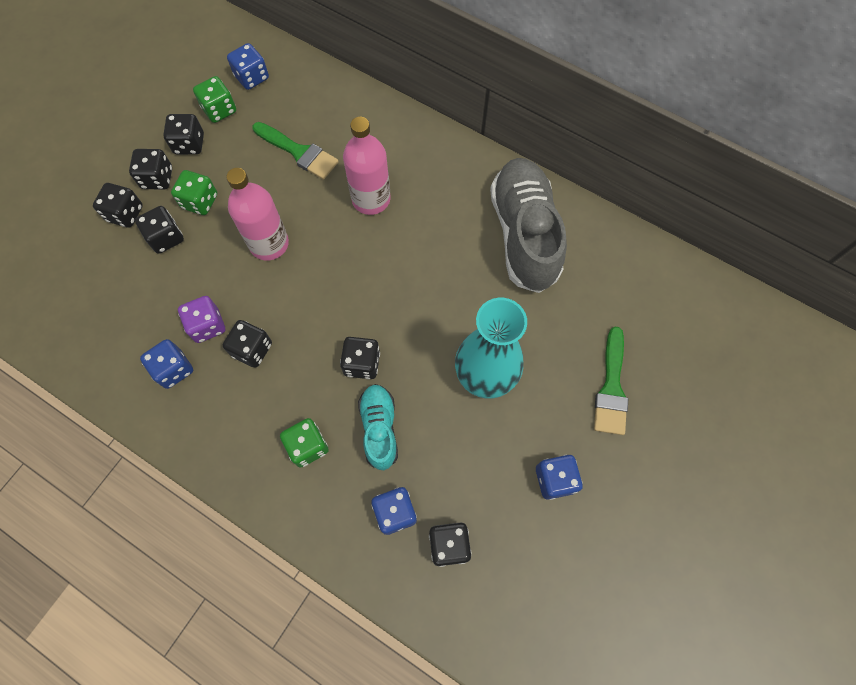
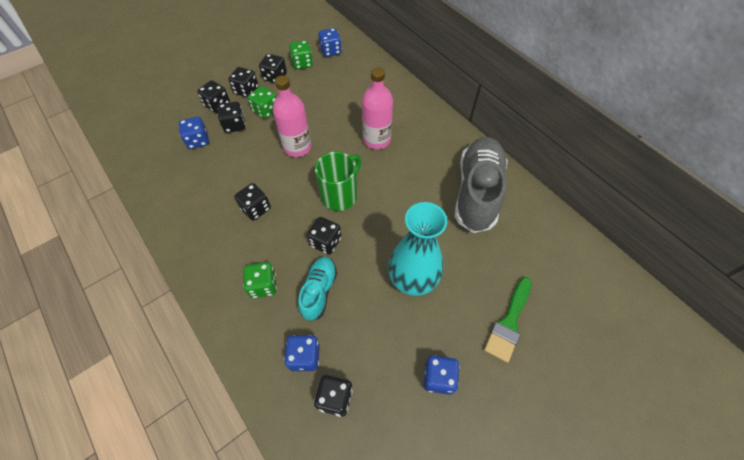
camera: 20 degrees right, 10 degrees down
(174, 369) = (199, 205): blue dice -> blue dice (198, 140)
(207, 326) = (234, 185): purple dice -> none
(299, 152) = (341, 99): green brush -> none
(354, 294) = (340, 195): none -> green mug

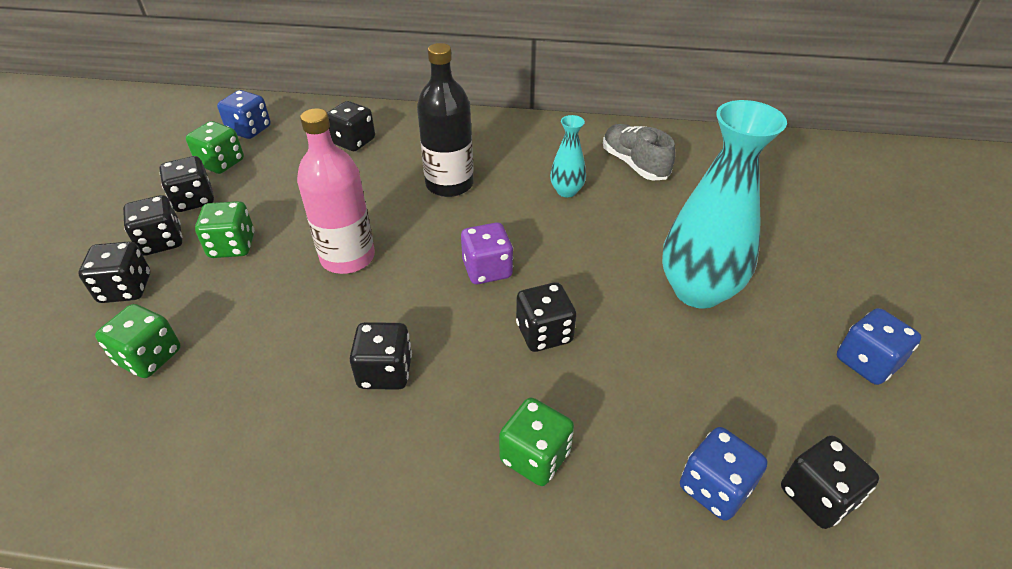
camera: 45 degrees left, 15 degrees down
(198, 140) = (149, 357): blue dice -> green dice
(235, 125) = (198, 295): black dice -> black dice (353, 141)
(319, 291) = (617, 395): turquoise shoe -> none
(340, 195) = (487, 270): green mug -> purple dice
(376, 139) = (449, 184): pink bottle -> black bottle
(423, 182) = (566, 191): none -> turquoise vase
(477, 192) = (634, 164): grey shoe -> grey shoe, size x0.54
(509, 322) = (836, 254): green brush -> none

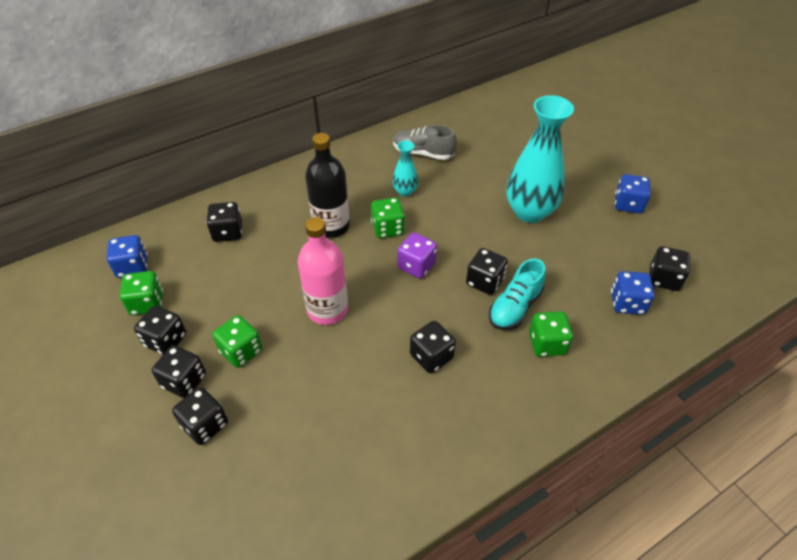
camera: 40 degrees left, 5 degrees up
(149, 357) = (285, 448): green dice -> green dice (388, 228)
(546, 385) = (515, 307): none -> turquoise shoe

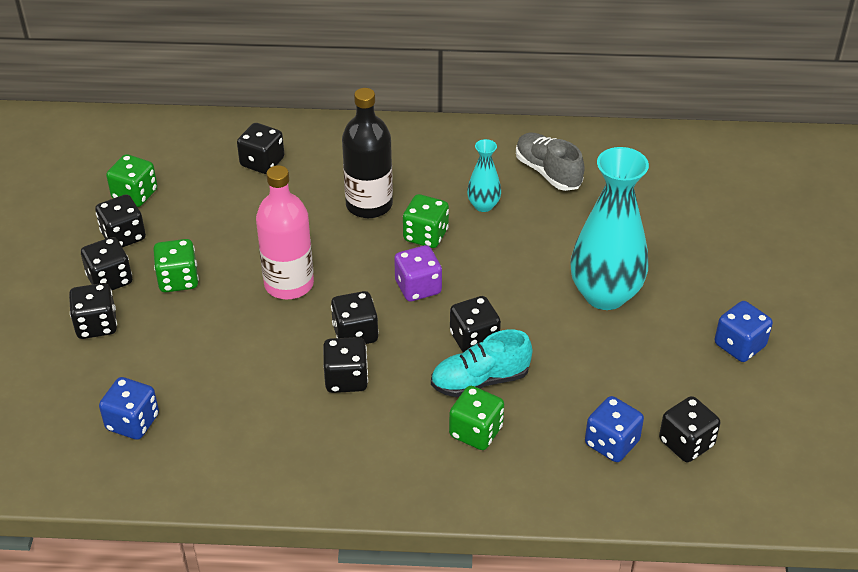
camera: 35 degrees right, 5 degrees down
(133, 267) = (150, 154): blue dice -> blue dice (133, 422)
(406, 320) = (355, 333): none -> black dice

